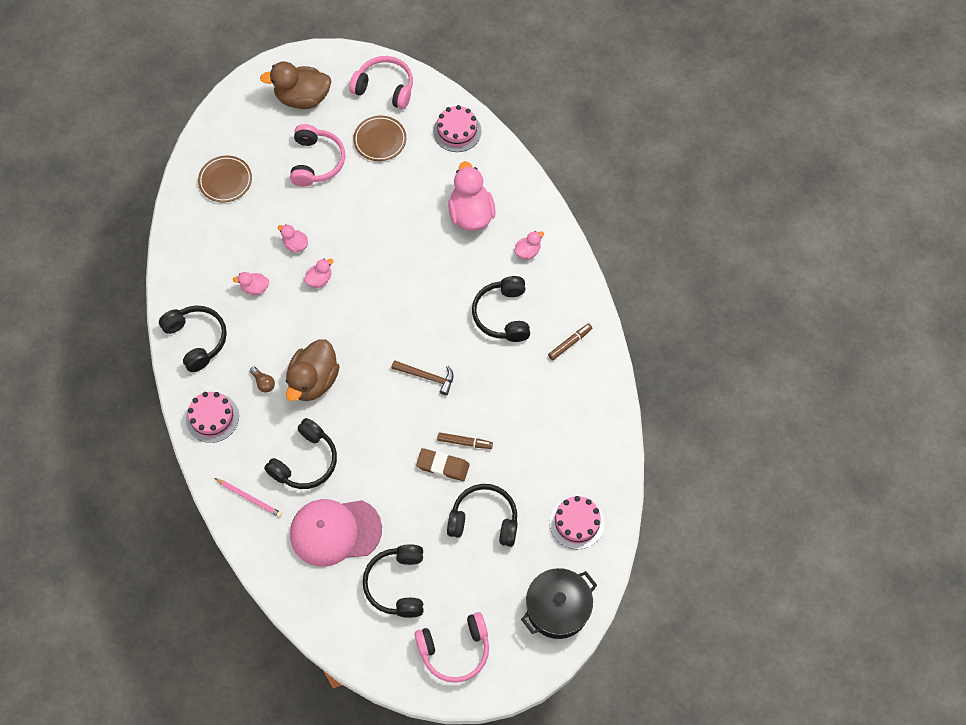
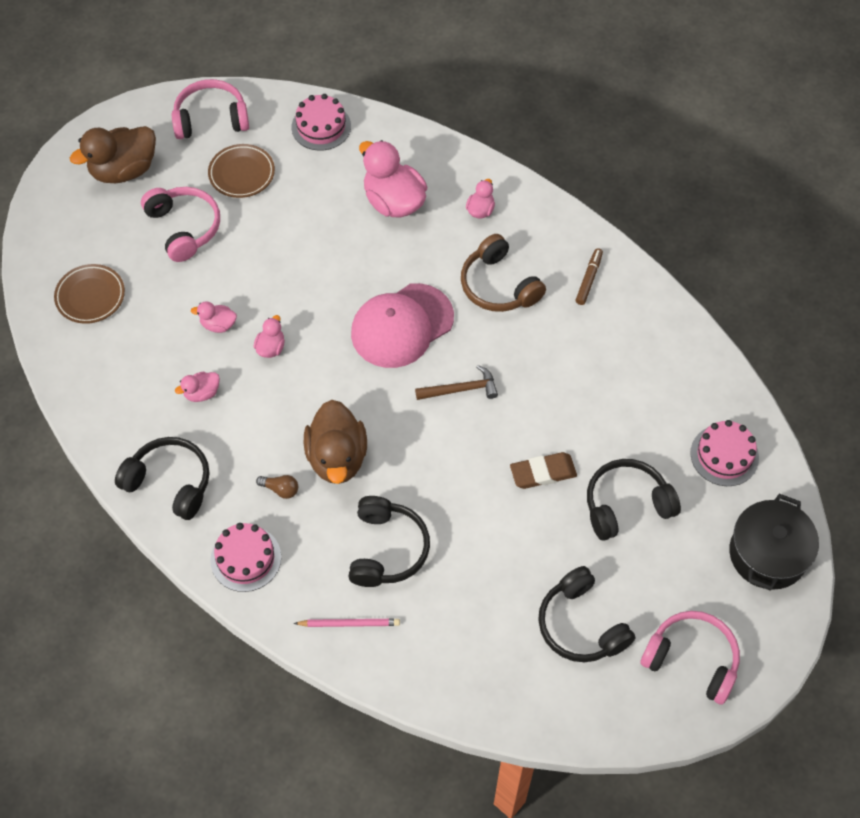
camera: 30 degrees left, 5 degrees down
(335, 532) = (472, 607): pink cap -> pink cap (402, 326)
(455, 650) = (692, 659): pink headphones -> pink headphones turned 105 degrees counterclockwise
(464, 442) = (549, 436): brown marker -> none
(503, 315) = (498, 286): black headphones -> brown headphones

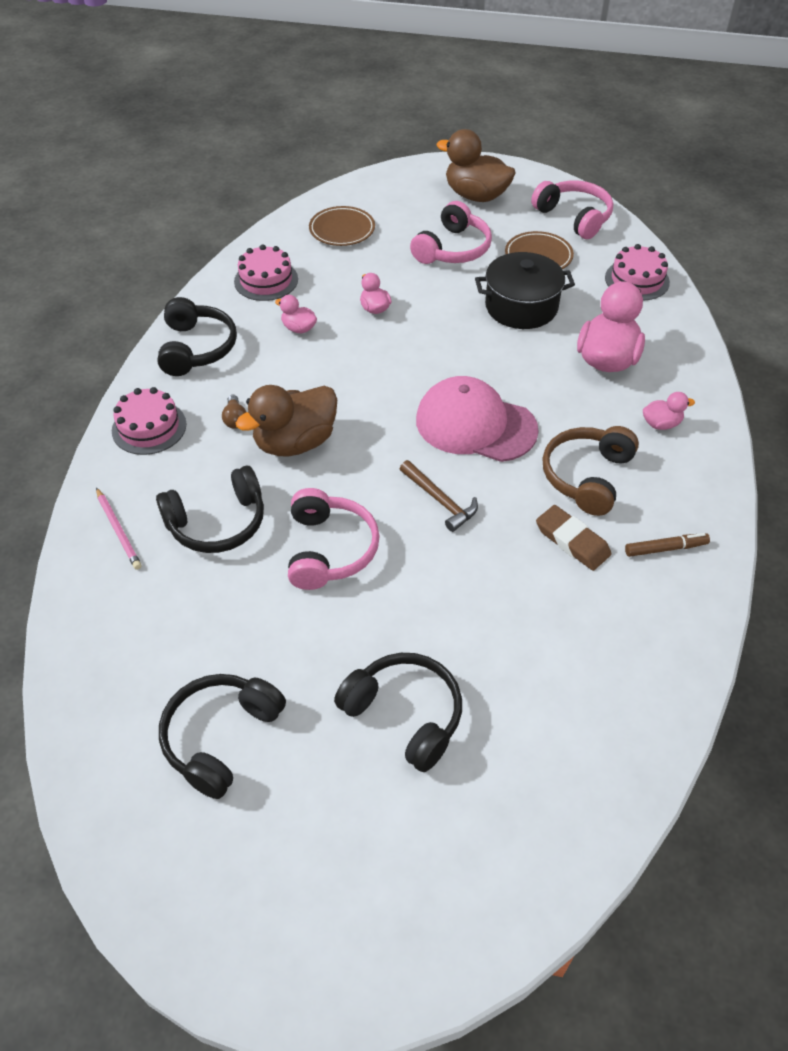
camera: 60 degrees right, 10 degrees down
(271, 348) = (378, 349): pink duck -> none
(543, 472) = (391, 614): brown eraser -> brown eraser (572, 541)
(692, 659) = (235, 885): pink headphones -> pink headphones (329, 549)
(724, 455) = (547, 794): pink cake -> pink cake (266, 280)
(767, 554) = (440, 915): black pot -> black pot (521, 307)

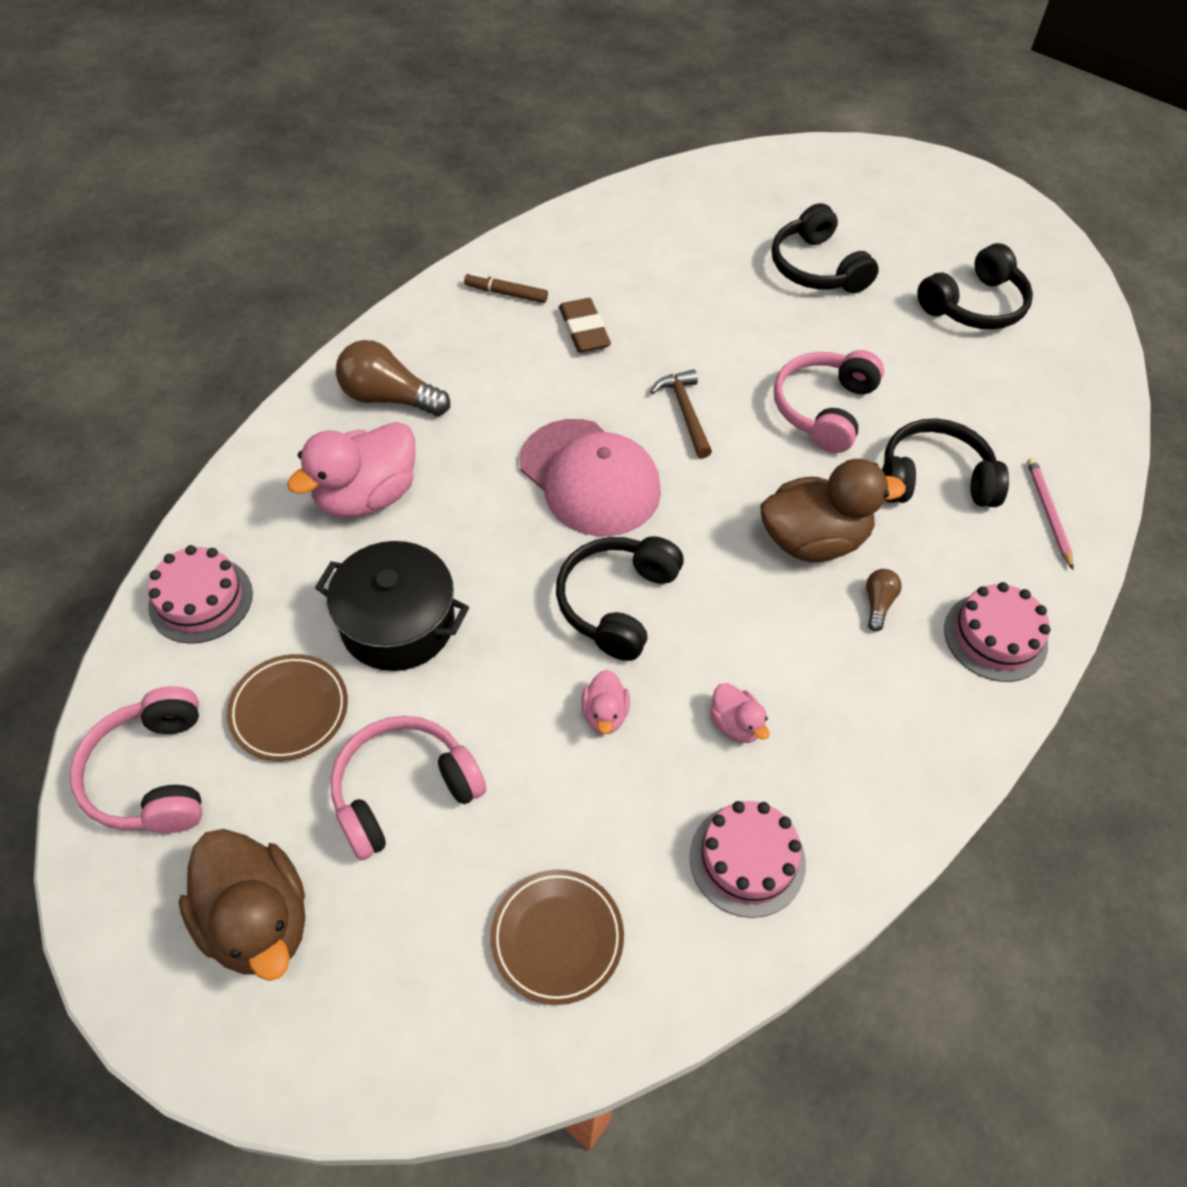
camera: 155 degrees left, 5 degrees up
(197, 348) = (902, 752): black headphones -> black headphones (617, 603)
(587, 476) = (518, 378): brown headphones -> none
(661, 424) = (389, 398): pink duck -> brown light bulb

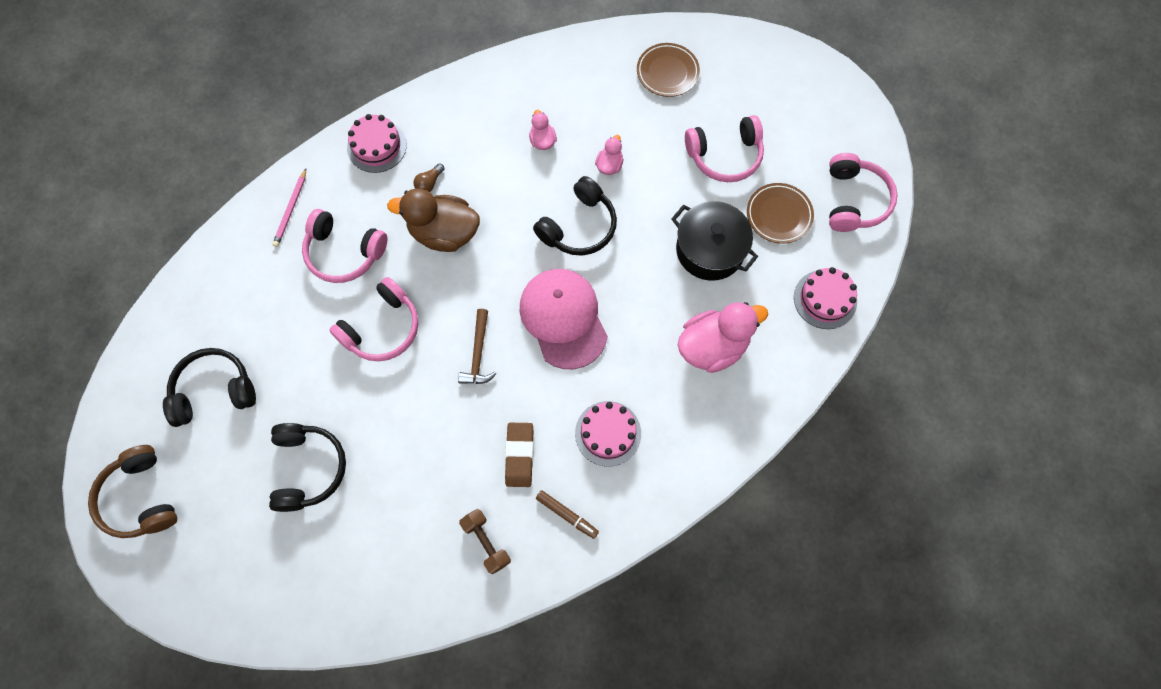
camera: 160 degrees left, 15 degrees up
(258, 920) = (804, 117): brown duck -> none
(389, 398) = (682, 429): brown light bulb -> none
(587, 254) = (486, 542): none -> brown dumbbell
(747, 859) = (566, 79): pink cake -> pink cake (608, 433)
(934, 479) = (344, 253): black headphones -> pink headphones
(971, 211) = (140, 498): none -> brown headphones

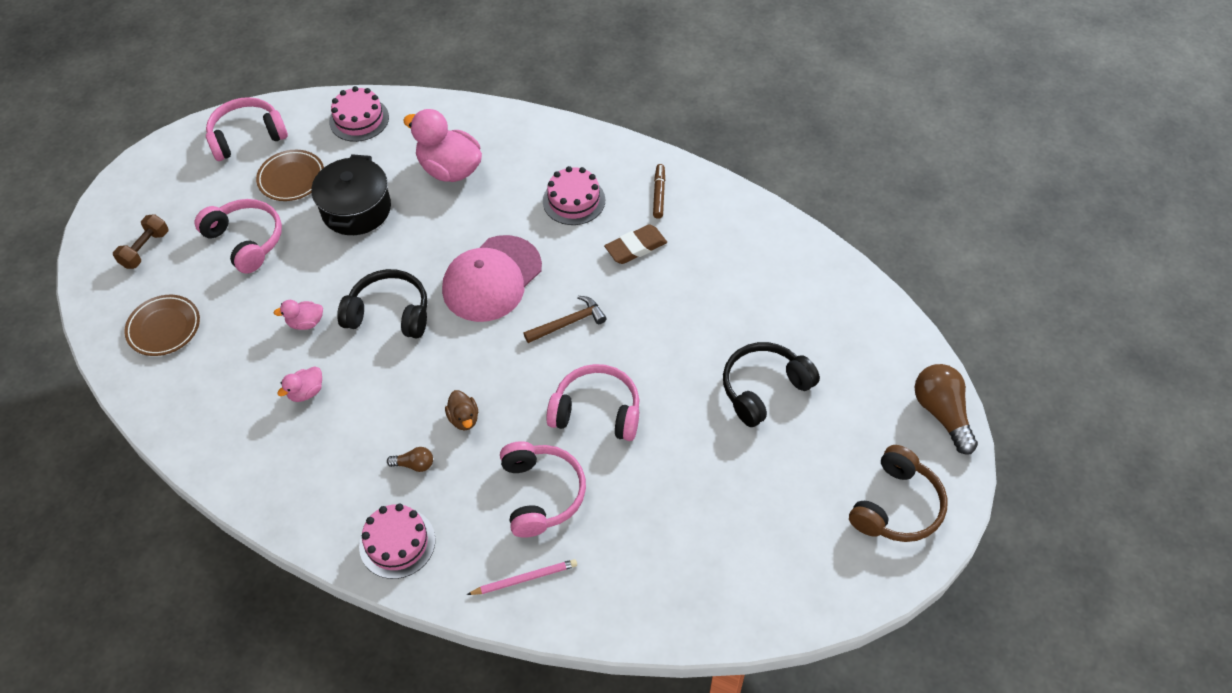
camera: 120 degrees left, 15 degrees down
(179, 600) = (942, 413): none -> brown light bulb
(214, 391) = (759, 514): black headphones -> none
(444, 233) = (464, 418): brown duck -> brown duck, size x0.48
(486, 542) = (720, 232): brown dumbbell -> brown dumbbell (145, 249)

